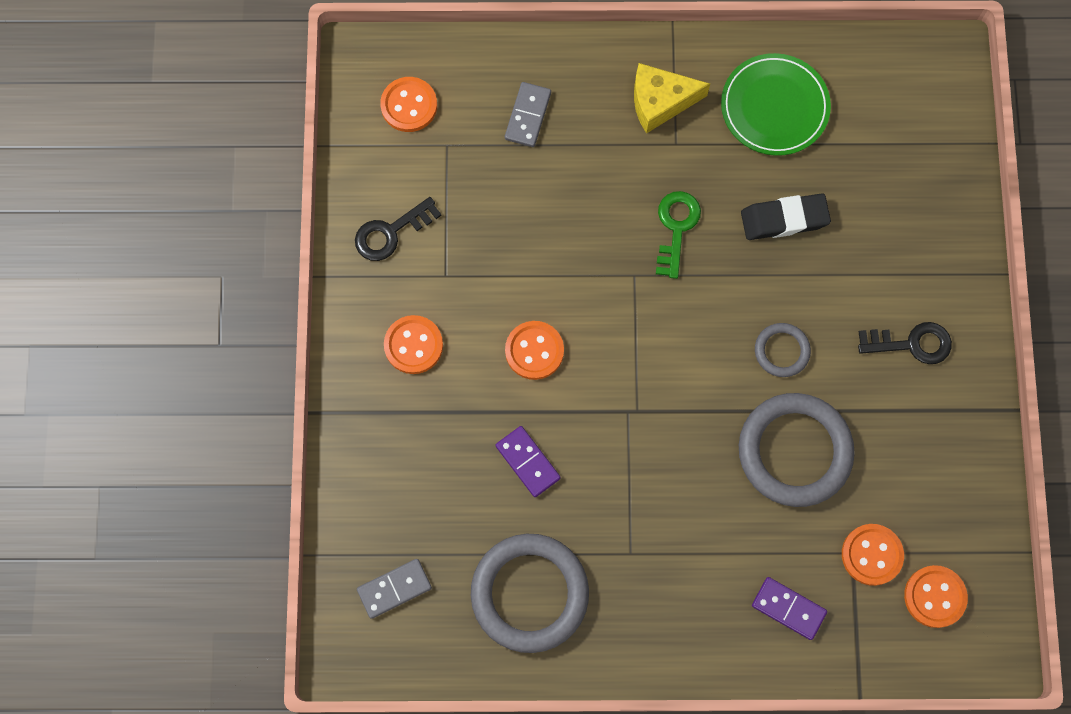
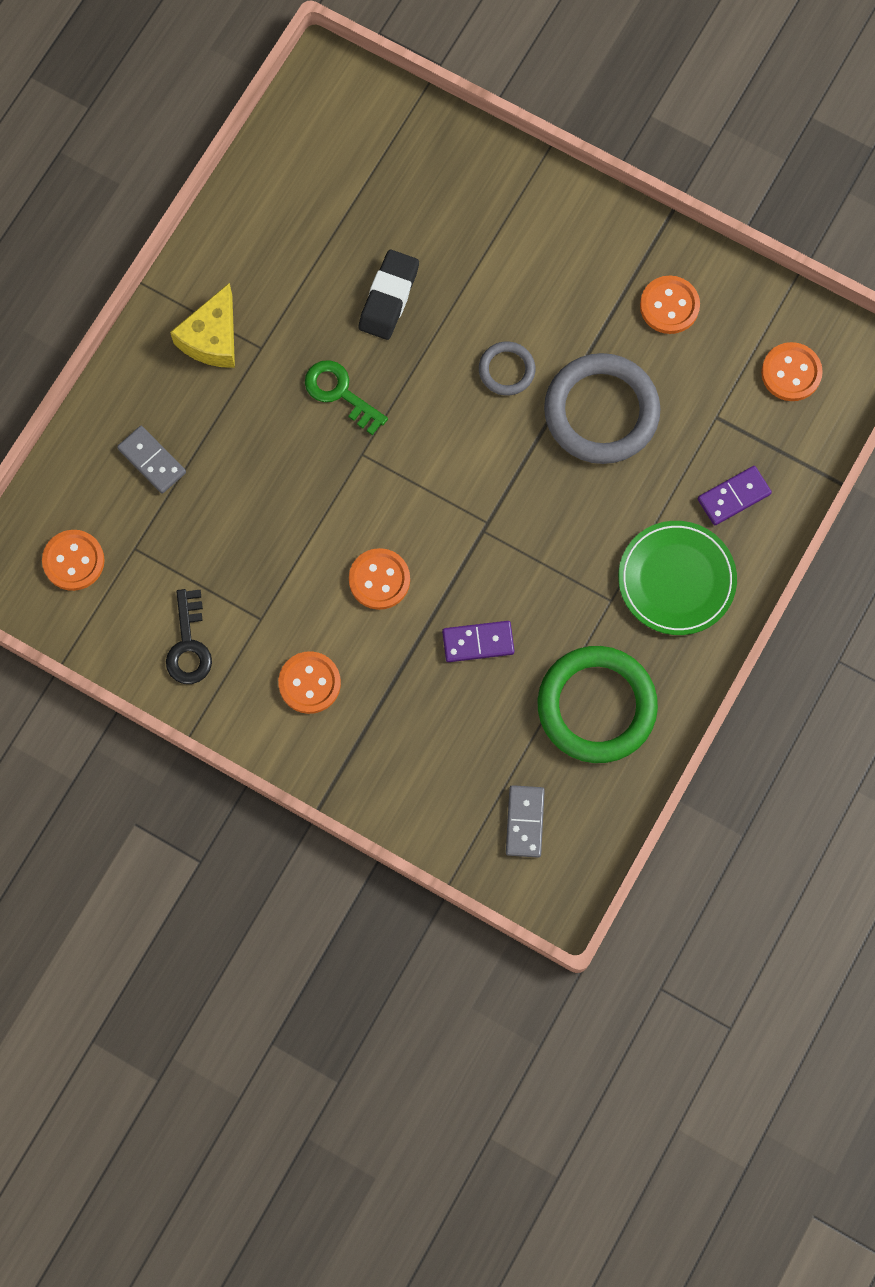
camera: 60 degrees left, 0 degrees up
(529, 593) = (596, 706): grey ring -> green ring
(774, 107) = (279, 244): green plate -> green plate (676, 580)
(871, 555) = (727, 402): orange button -> orange button (669, 306)
(911, 343) = (564, 260): black key -> none

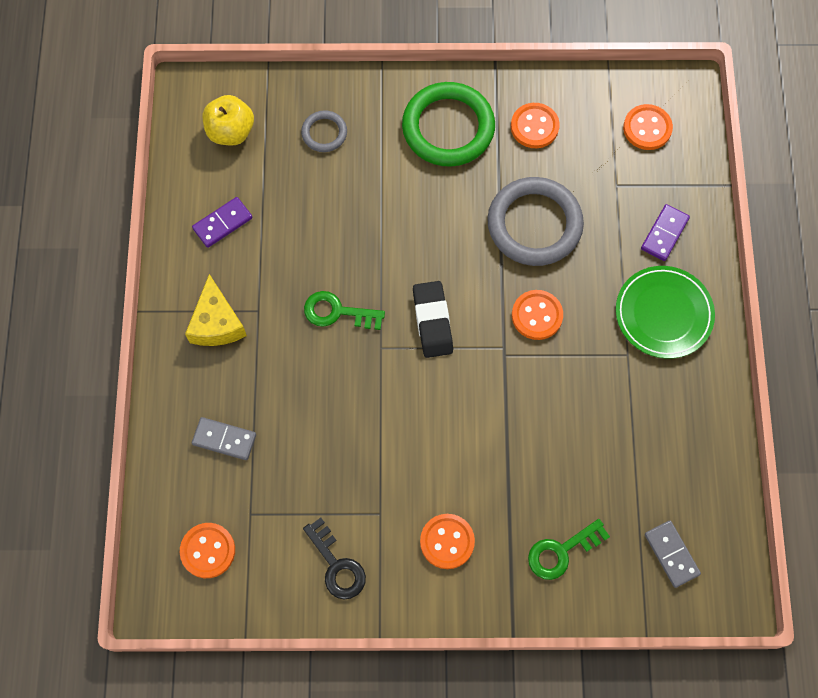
camera: 30 degrees left, 5 degrees down
(344, 141) = (231, 132): none -> yellow apple
(379, 580) = (451, 433): orange button -> orange button (537, 315)
(388, 297) = (331, 225): black eraser -> black eraser (432, 321)
(417, 757) = (562, 551): none -> green key
(478, 642) = (552, 439): purple domino -> purple domino (222, 223)
(506, 370) = (448, 231): grey ring -> grey ring (324, 133)
(596, 706) = (667, 437): green ring -> green ring (448, 128)

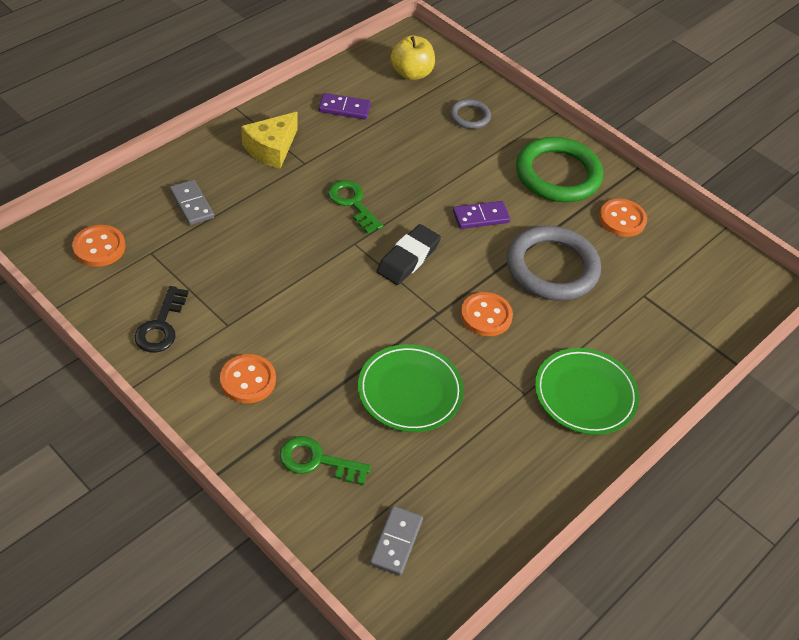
camera: 40 degrees right, 20 degrees down
(557, 433) = (410, 391): none -> green plate
(647, 128) = (710, 284): orange button -> none
(664, 234) = (647, 350): purple domino -> purple domino (481, 217)

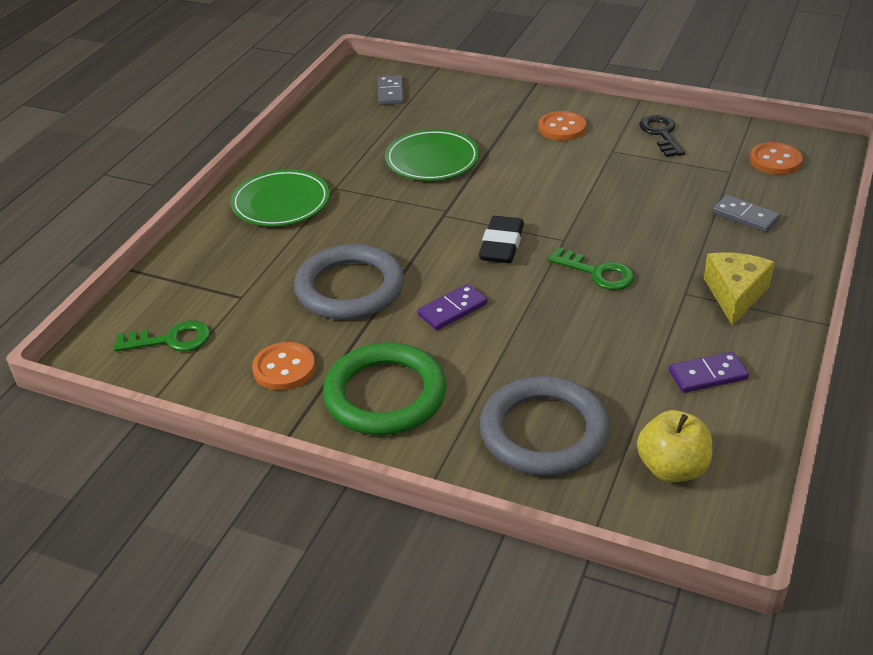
camera: 165 degrees right, 10 degrees down
(317, 461) = (472, 108): green key -> green key (170, 340)
(469, 116) = (544, 432): grey ring -> grey ring, size x2.02
(486, 316) = (397, 227): orange button -> none

